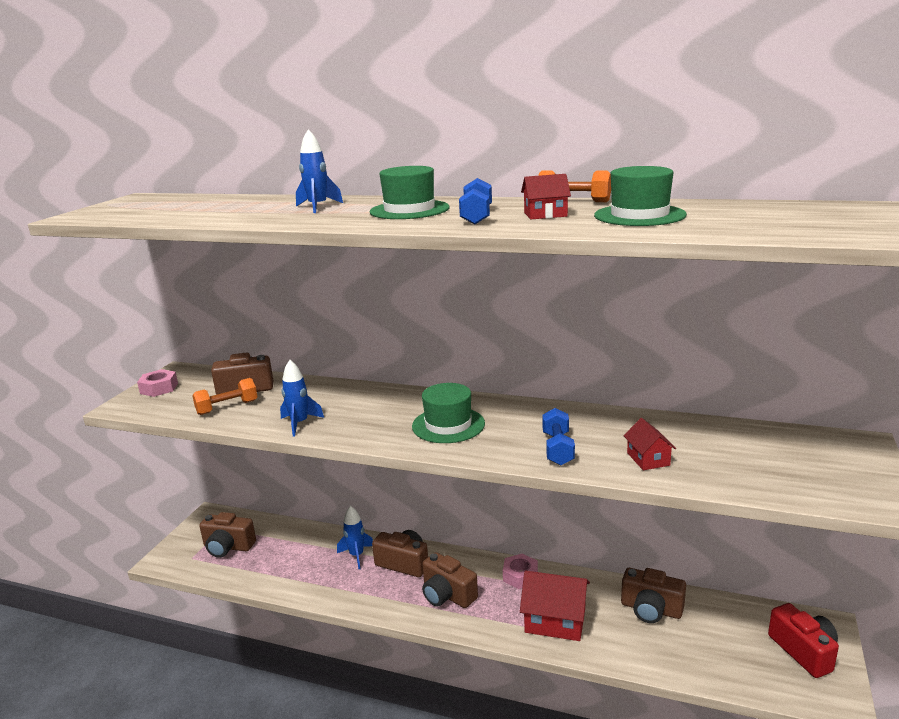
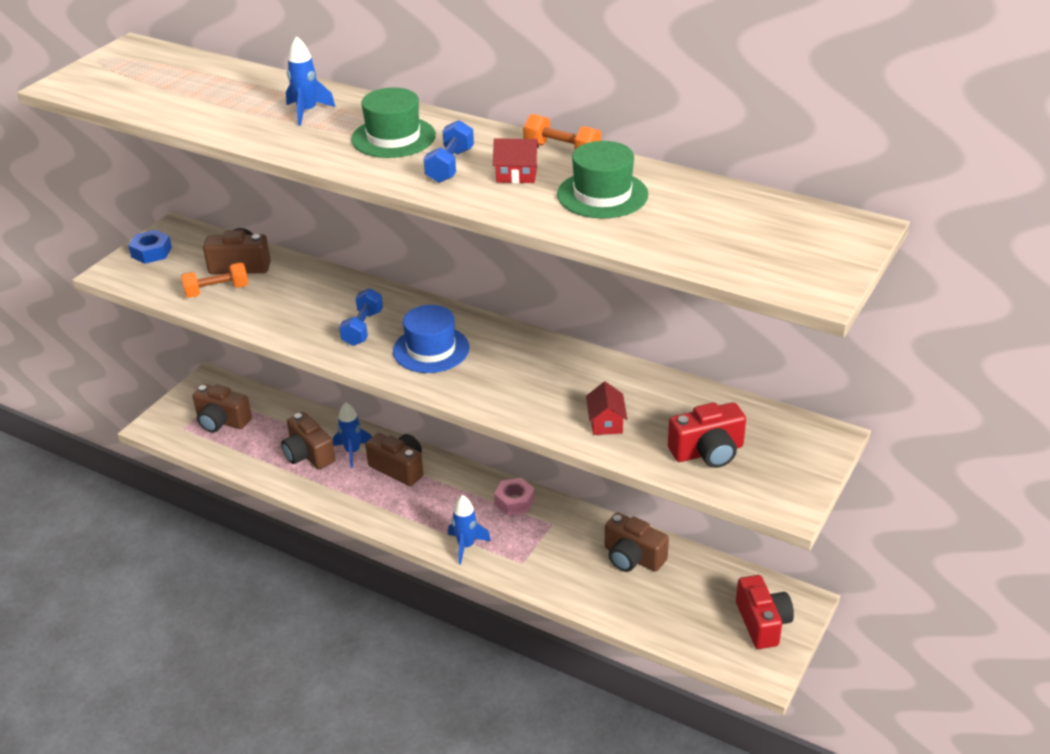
camera: 10 degrees right, 15 degrees up
(159, 388) = (151, 252): pink nut -> blue nut
(299, 423) = (284, 324): blue rocket -> blue rocket (466, 546)
(447, 595) = (432, 510): brown camera -> brown camera (308, 454)
(448, 425) = (431, 349): green hat -> blue hat
(555, 620) = (530, 553): red house -> none
(557, 448) = (525, 396): blue dumbbell -> blue dumbbell (362, 328)
(762, 469) = (708, 452): none -> red camera

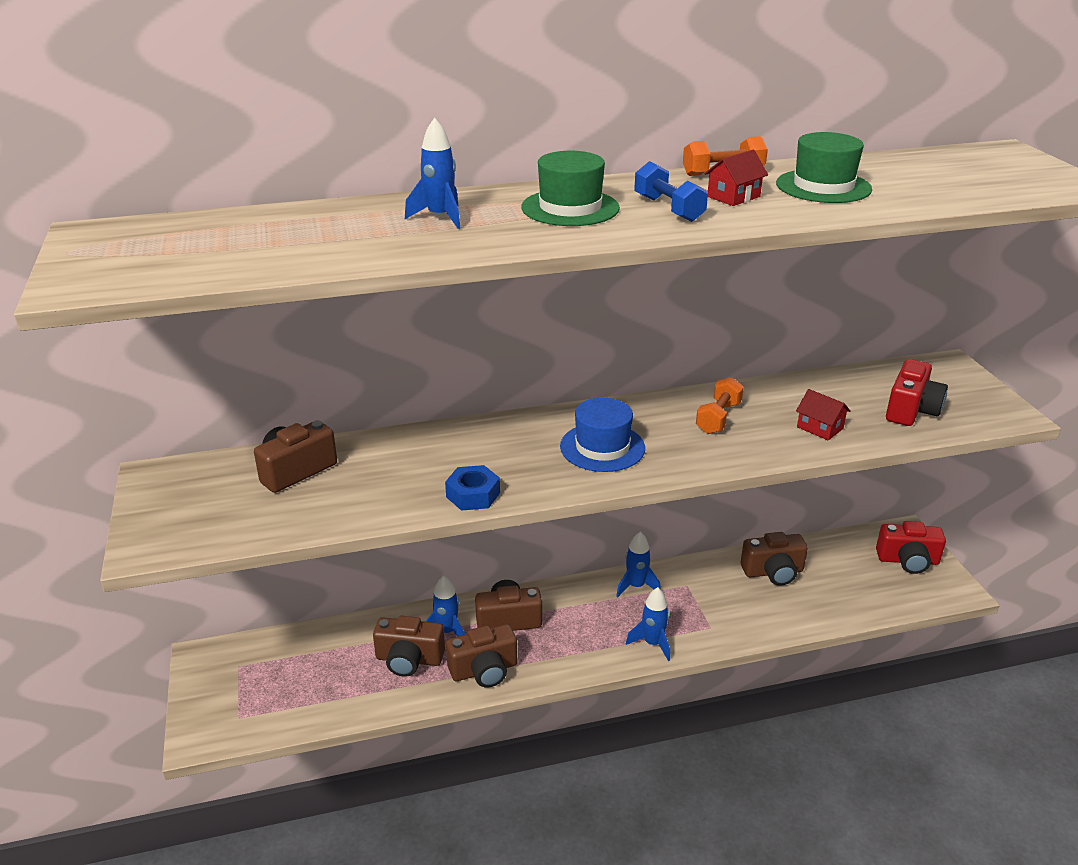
camera: 45 degrees left, 5 degrees down
(151, 252) = (165, 506): blue nut -> blue nut (473, 495)
(217, 291) = (309, 503): orange dumbbell -> orange dumbbell (718, 418)
(222, 421) = (274, 685): brown camera -> brown camera (484, 670)
(362, 328) = (514, 461): blue dumbbell -> none
(514, 501) = (636, 586): pink nut -> blue rocket
(762, 623) = (908, 560): red camera -> red camera turned 150 degrees clockwise

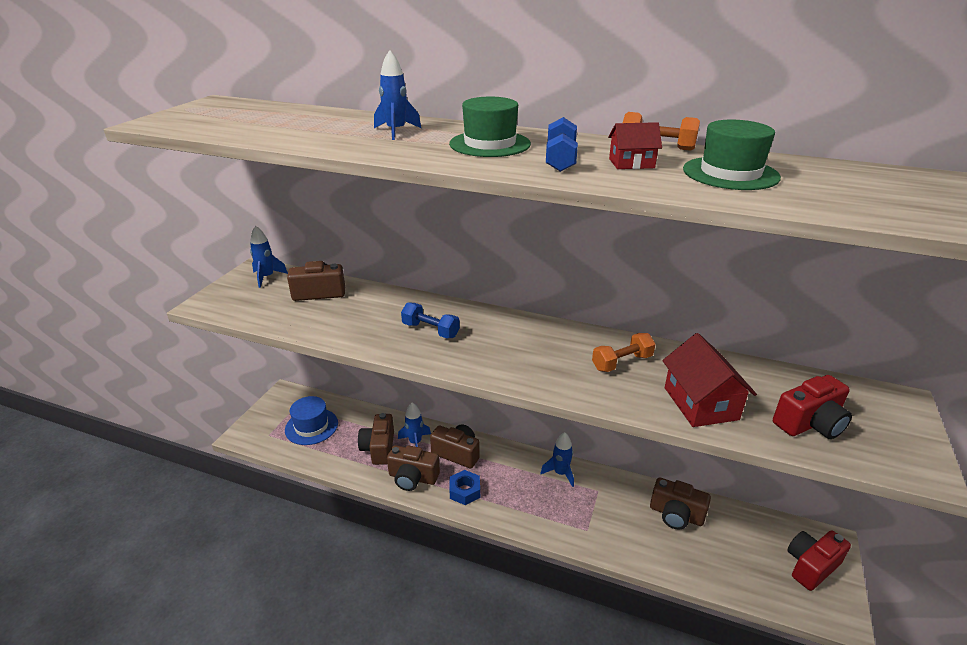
camera: 35 degrees right, 0 degrees up
(409, 659) = (379, 448): brown camera -> brown camera turned 45 degrees clockwise
(473, 495) = (392, 346): blue nut -> blue nut (465, 491)
(494, 461) = (430, 330): none -> blue dumbbell
(602, 447) = (510, 349): blue hat -> blue hat (311, 426)
(652, 643) = (534, 519): blue rocket -> blue rocket (267, 277)
(820, 428) = (701, 403): red house -> red house, size x1.81
(908, 560) = (811, 566): red camera -> red camera turned 105 degrees clockwise

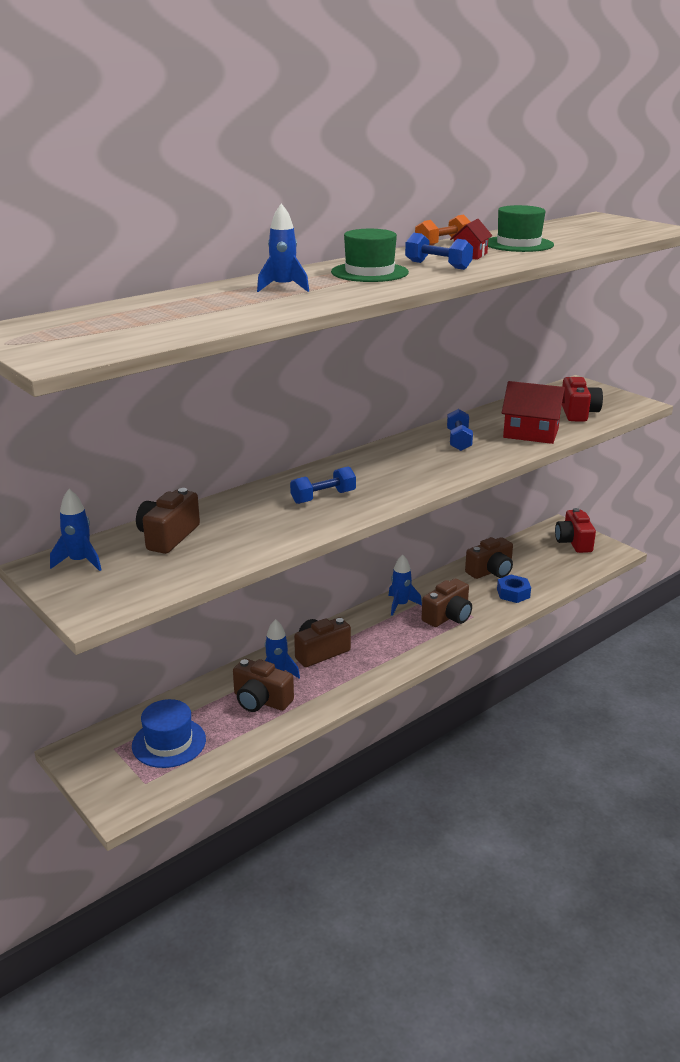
camera: 60 degrees left, 5 degrees down
(412, 478) = (327, 690): brown camera -> brown camera (448, 616)
(465, 491) = (375, 664): blue nut -> blue nut (513, 593)
(622, 362) = (458, 440): orange dumbbell -> blue dumbbell

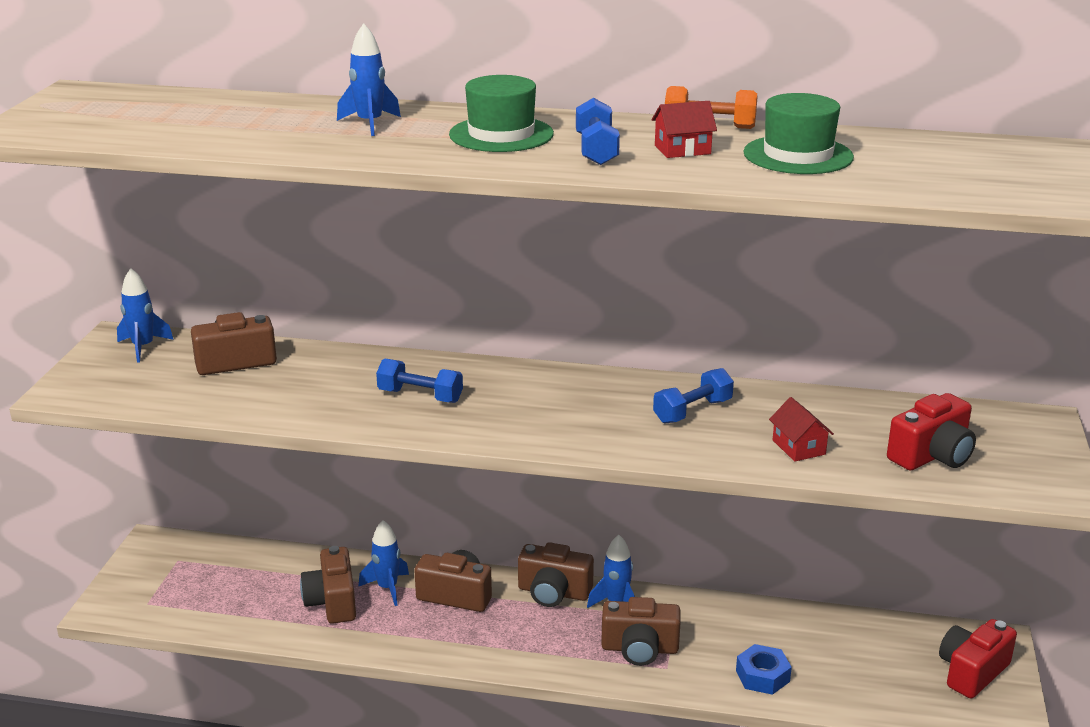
camera: 50 degrees right, 0 degrees up
(169, 742) = (214, 584): blue hat -> none
(491, 571) = (788, 635): brown camera -> brown camera (553, 592)
(531, 433) = (799, 447): red house -> red house, size x0.55

